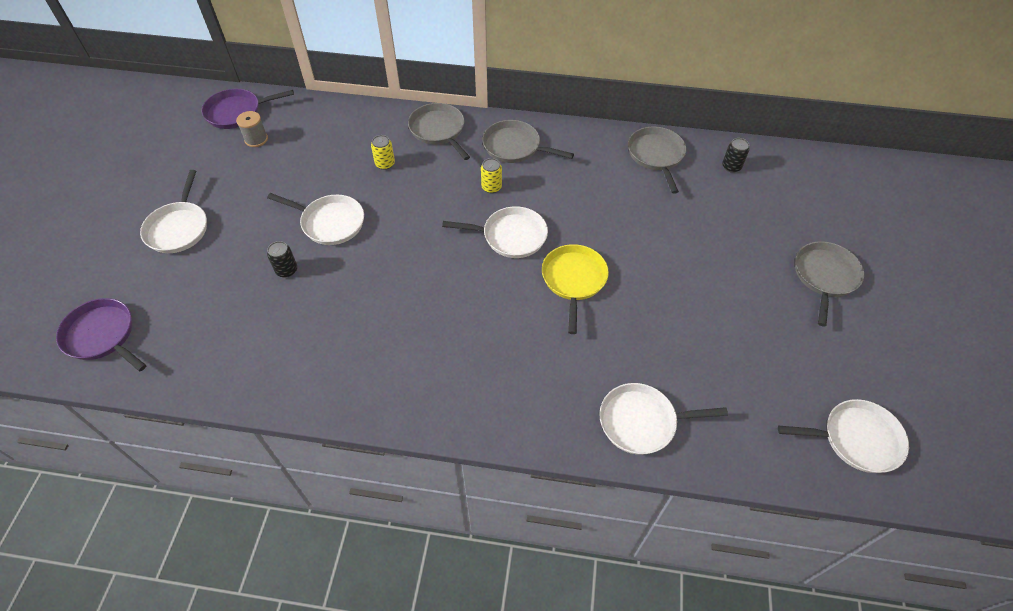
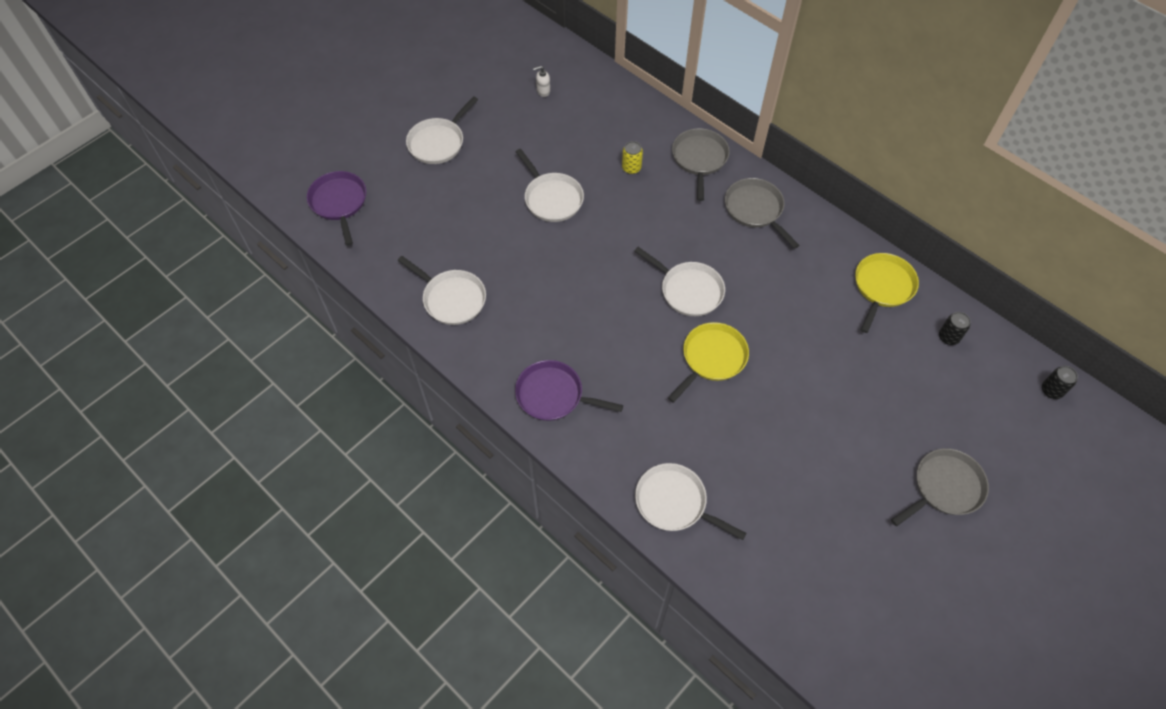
camera: 35 degrees right, 5 degrees up
(237, 112) = (543, 57): purple pan -> purple pan (553, 395)
(256, 139) = (543, 91): grey spool -> white soap dispenser
(286, 270) = (493, 221): black can -> black can (1051, 390)
(491, 187) = (706, 237): yellow can -> none
(656, 155) = (882, 287): grey pan -> yellow pan
(856, 439) = (842, 630): white pan -> white pan (452, 299)

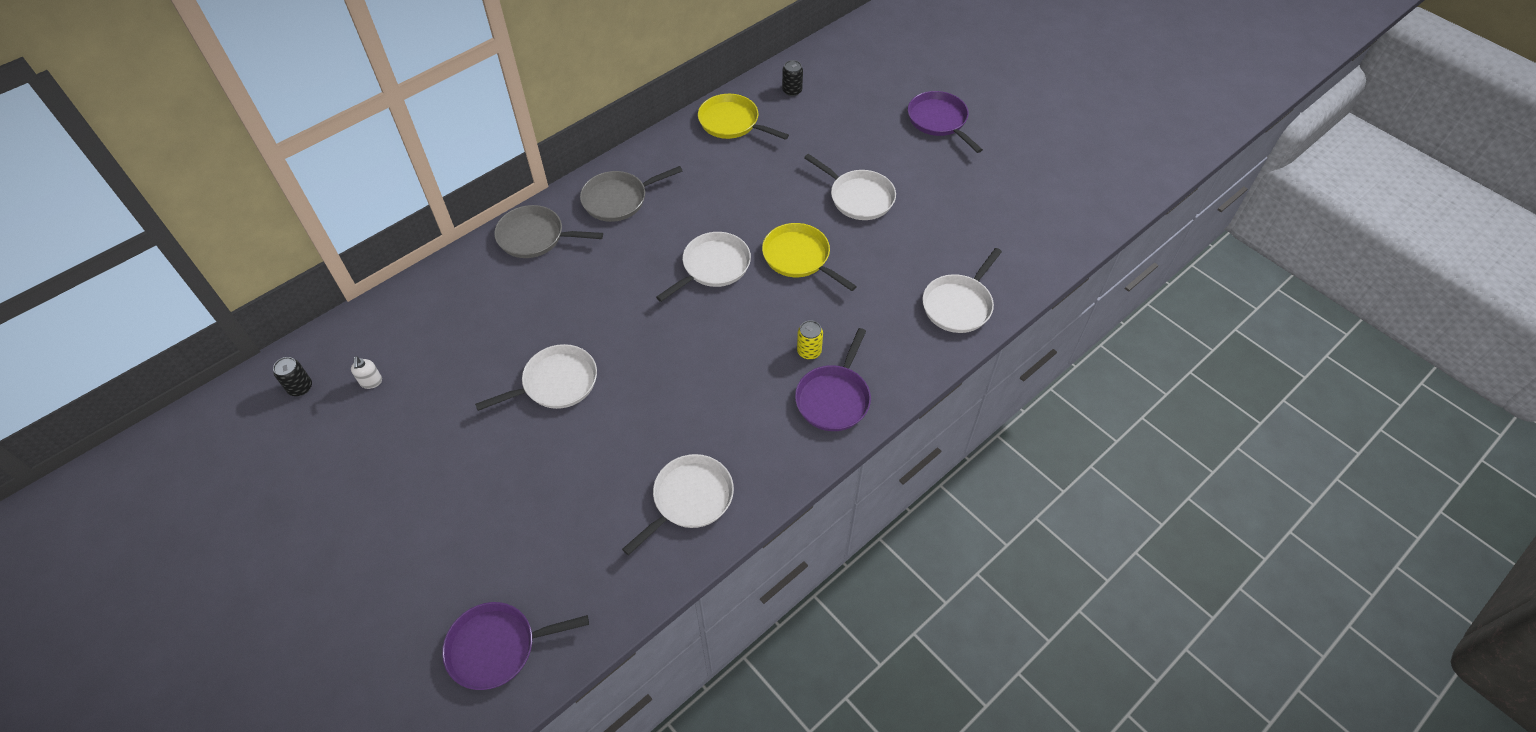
camera: 85 degrees left, 5 degrees down
(438, 142) = (422, 512): white pan -> white pan (859, 197)
(631, 168) = (530, 300): yellow can -> yellow can (809, 351)
(945, 487) = (939, 120): grey pan -> purple pan
(1051, 390) = (850, 43): black can -> black can (300, 387)

